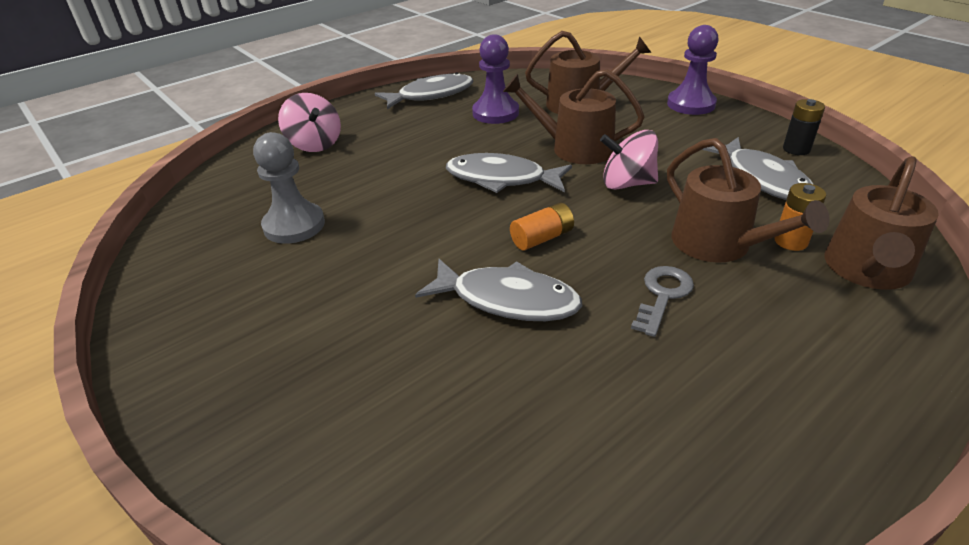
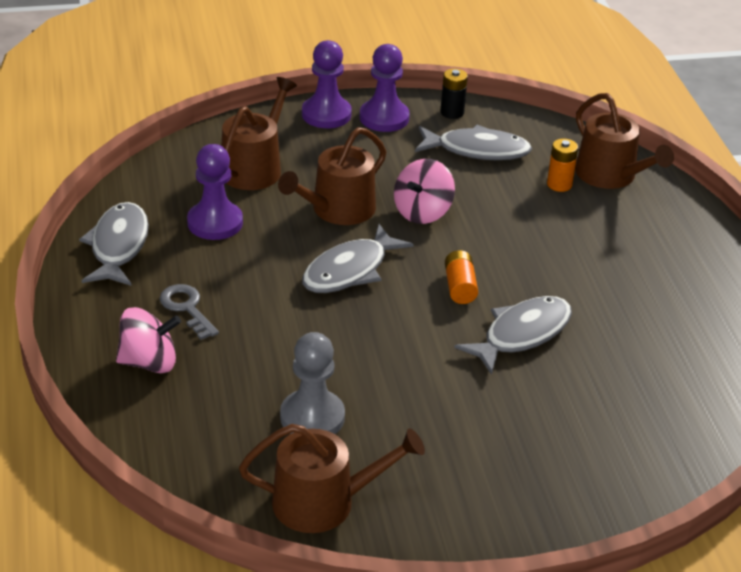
camera: 65 degrees left, 0 degrees up
(662, 295) = (571, 266): grey key -> grey key (187, 308)
(719, 244) = (537, 214): brown watering can -> brown watering can (324, 502)
(729, 125) = (384, 118): none -> purple pawn

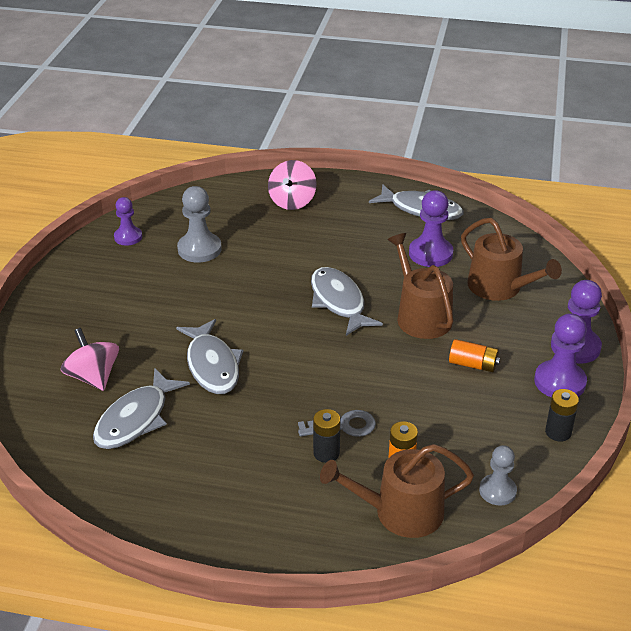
camera: 115 degrees right, 0 degrees up
(187, 308) = (337, 224): grey key -> grey key (343, 426)
(324, 502) = (128, 237): brown watering can -> purple pawn
(422, 212) = (396, 361): pink spinning top -> pink spinning top (93, 377)
(460, 287) = (287, 351): orange battery -> orange battery (473, 364)
(477, 150) = (481, 427): grey fish -> grey fish (136, 419)
(545, 133) = (497, 491): none -> grey pawn
(580, 228) = (326, 453): none -> black battery

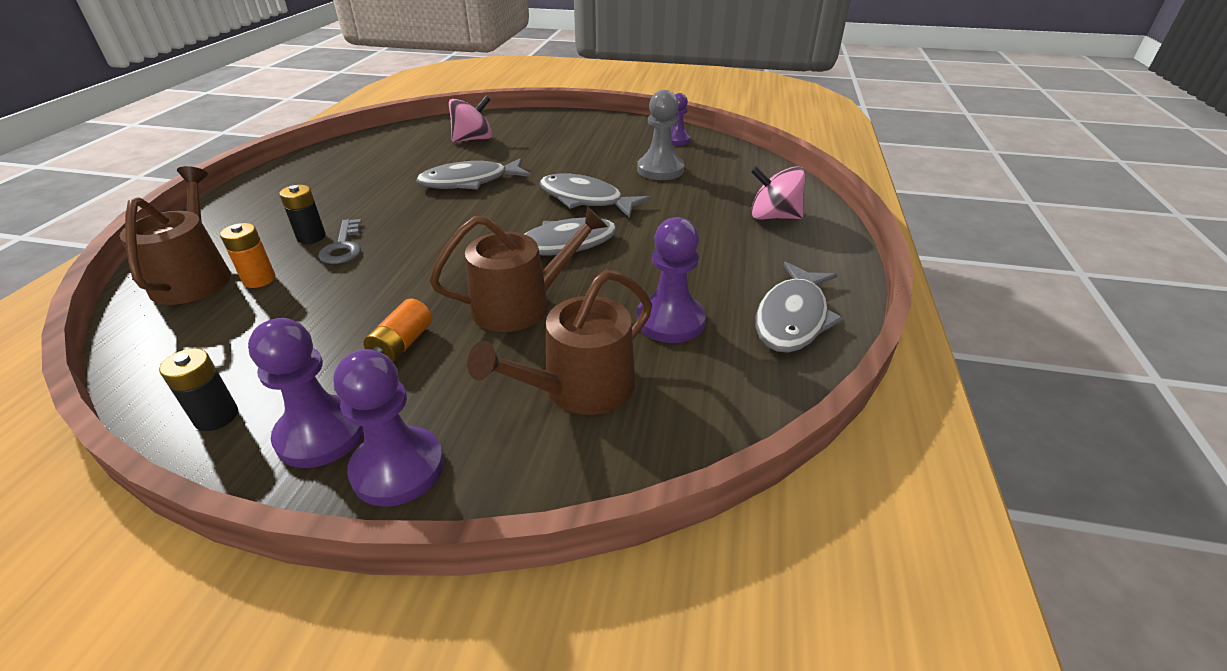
camera: 90 degrees right, 0 degrees up
(136, 419) = (413, 156): grey fish -> grey fish (585, 199)
(497, 491) = (161, 346): grey pawn -> none

